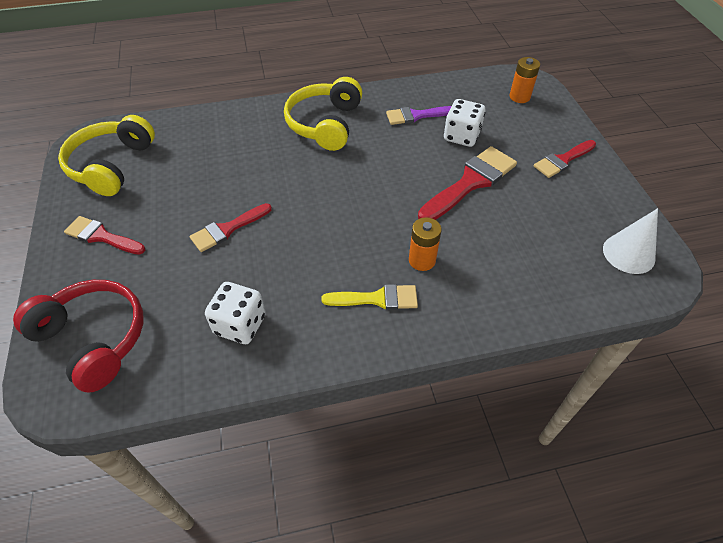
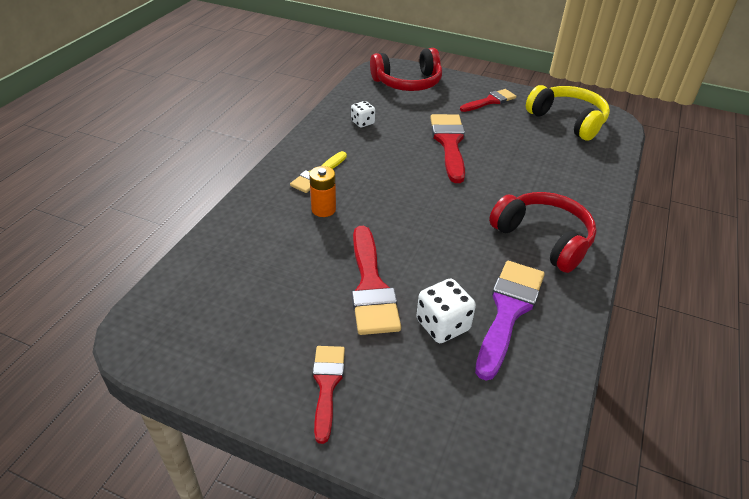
camera: 125 degrees right, 10 degrees down
(227, 229) = (449, 143): red brush -> red brush, size x1.59
(240, 325) = (362, 122): white dice -> white dice, size x0.64
(325, 124) = (543, 239): yellow headphones -> red headphones
(416, 116) = (508, 311): purple brush -> purple brush, size x1.59
(519, 97) = (473, 441): orange battery -> none
(628, 253) = (180, 331): white cone -> none

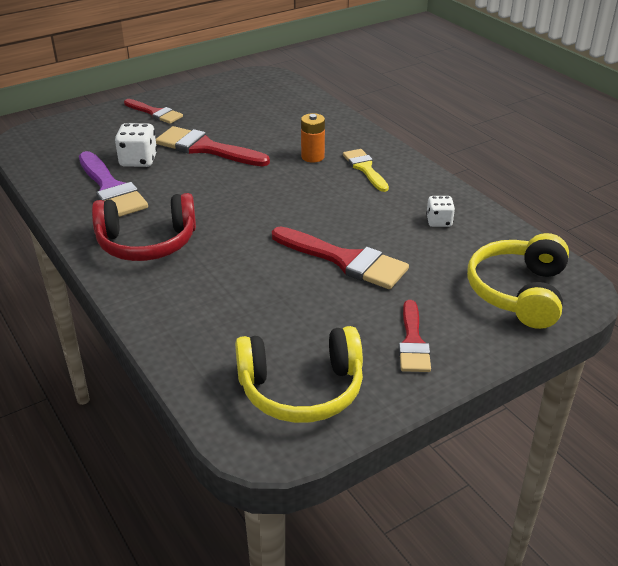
camera: 125 degrees right, 5 degrees down
(408, 82) = (519, 292): red headphones -> yellow headphones

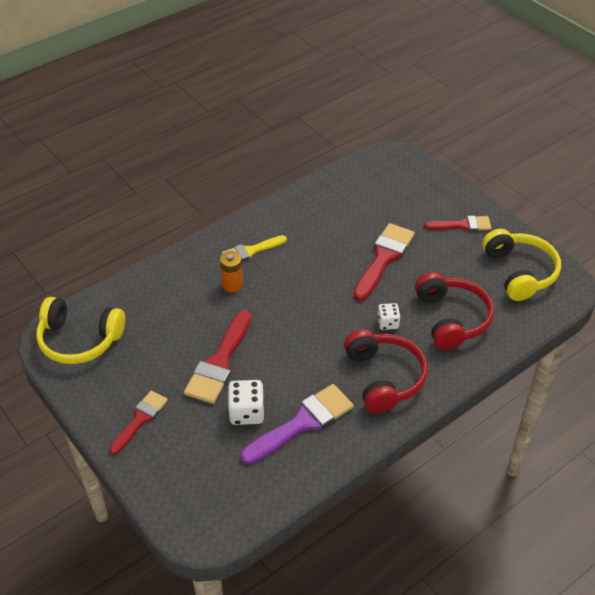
camera: 95 degrees left, 10 degrees up
(223, 305) = (451, 318): none -> red headphones
(439, 221) = (325, 210): white dice -> white dice (387, 323)
(519, 292) = (401, 178): yellow headphones -> yellow headphones (79, 339)

